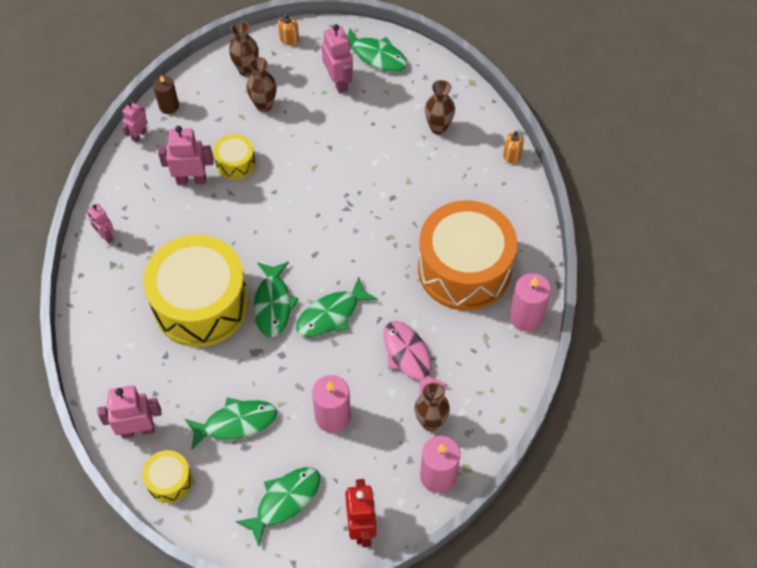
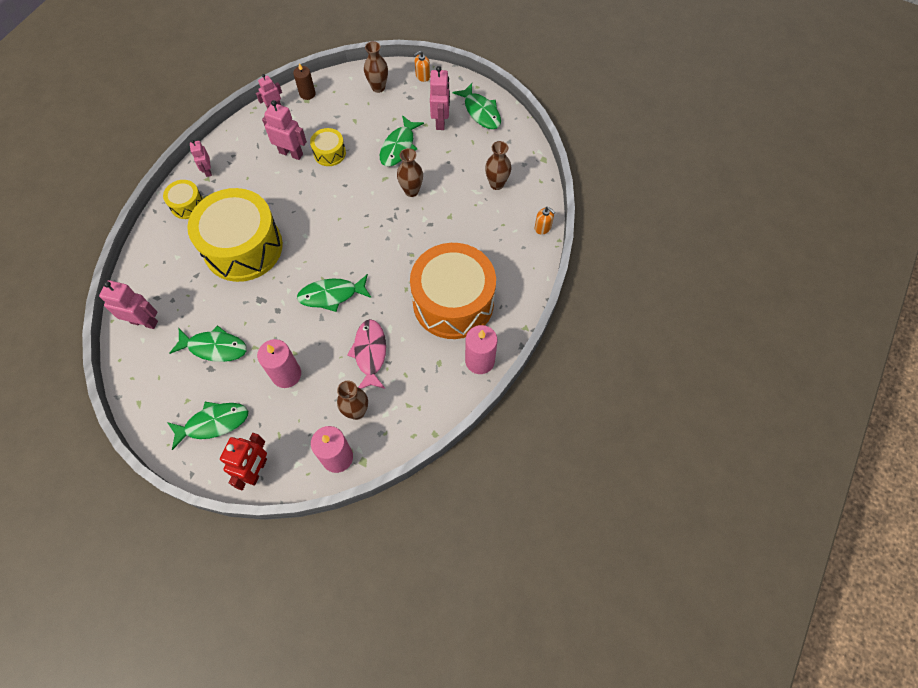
camera: 25 degrees right, 5 degrees up
(169, 481) = (143, 370): yellow drum -> yellow drum (187, 205)
(264, 105) = (375, 118): brown vase -> brown vase (411, 191)
(273, 304) = (294, 269): green fish -> green fish (399, 147)

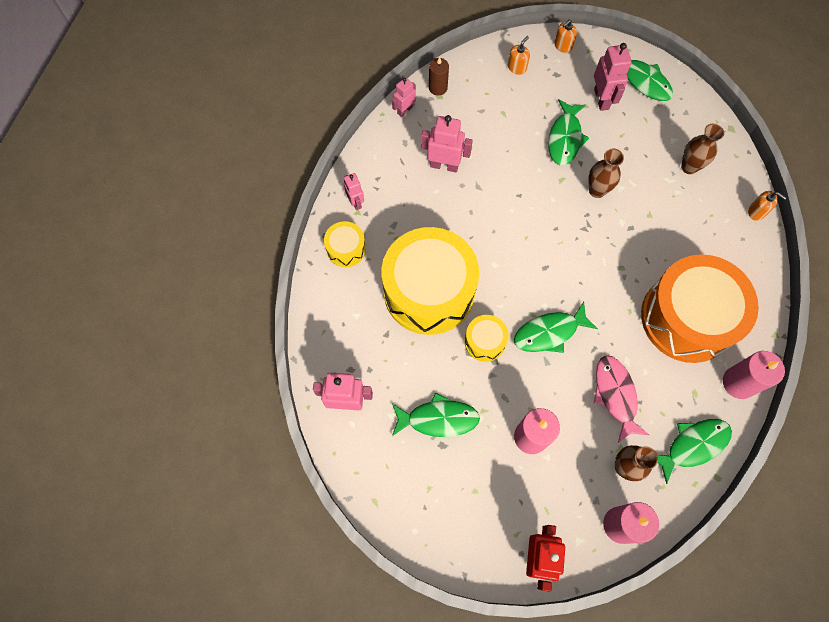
camera: 10 degrees left, 5 degrees up
(213, 423) = (469, 510): green fish -> green fish (693, 445)
(329, 153) = (488, 158): yellow drum -> yellow drum (485, 341)
(378, 87) = (517, 67): brown vase -> orange soap dispenser

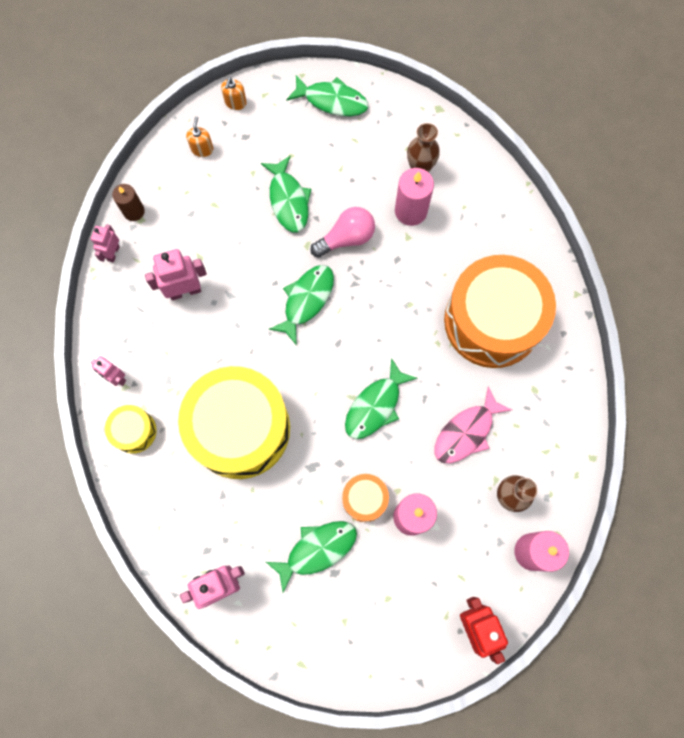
camera: 30 degrees left, 5 degrees up
(485, 341) = (320, 449): yellow drum -> none
(499, 401) = (364, 499): none -> orange drum
(597, 190) = (346, 238): brown vase -> pink light bulb
(601, 99) = (302, 140): pink robot -> none
(615, 395) = (466, 432): pink fish -> pink fish turned 90 degrees counterclockwise
(693, 445) = (557, 440): green fish -> green fish (306, 300)
(738, 383) = (567, 358): pink candle -> pink candle (410, 211)
(756, 212) = (502, 181): orange soap dispenser -> none

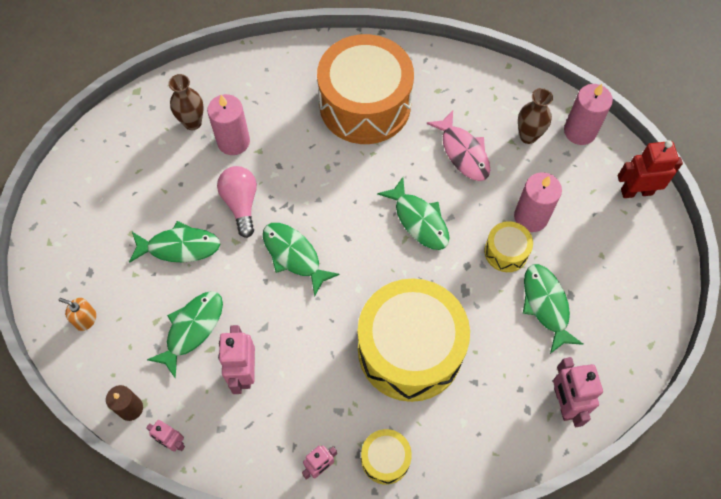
camera: 75 degrees left, 10 degrees down
(235, 102) = (45, 273): orange soap dispenser -> none
(332, 101) = (86, 180): green fish -> green fish (192, 329)
(364, 499) = (506, 252): orange drum -> yellow drum

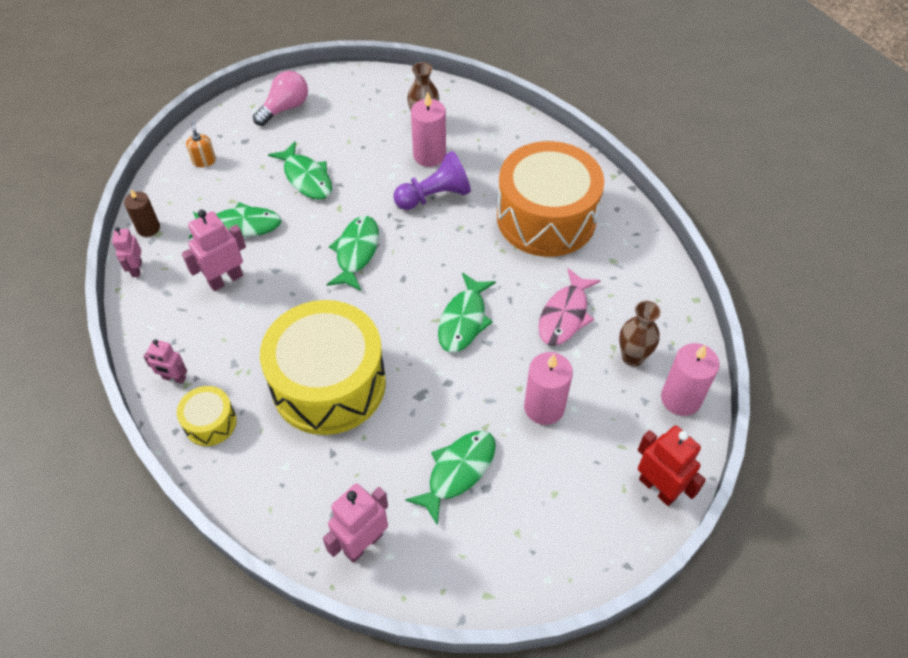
camera: 55 degrees right, 10 degrees down
(241, 204) = (376, 192): pink light bulb -> pink light bulb (285, 108)
(281, 165) = (434, 196): none -> purple pawn
(506, 252) = (488, 406): yellow drum -> none

